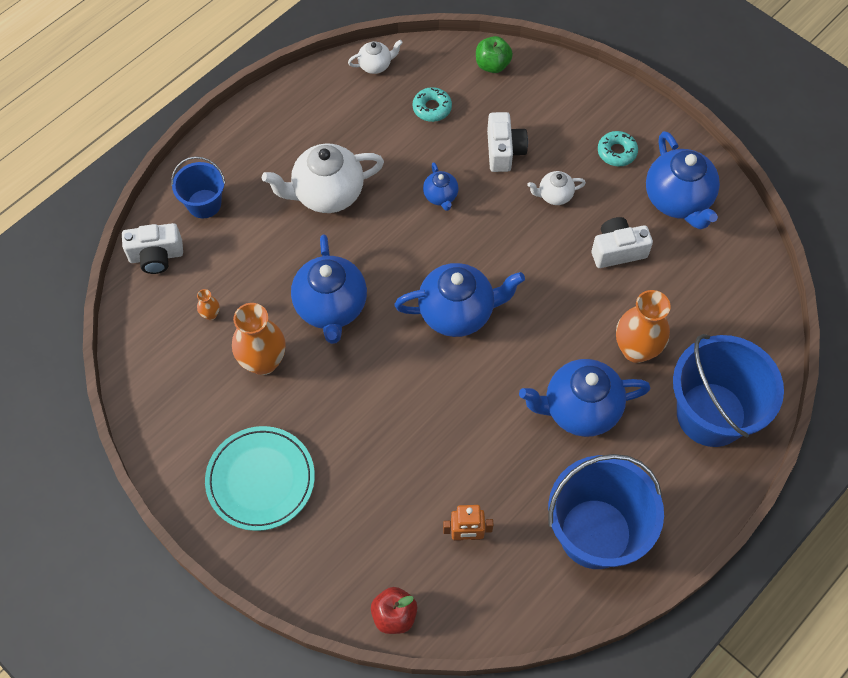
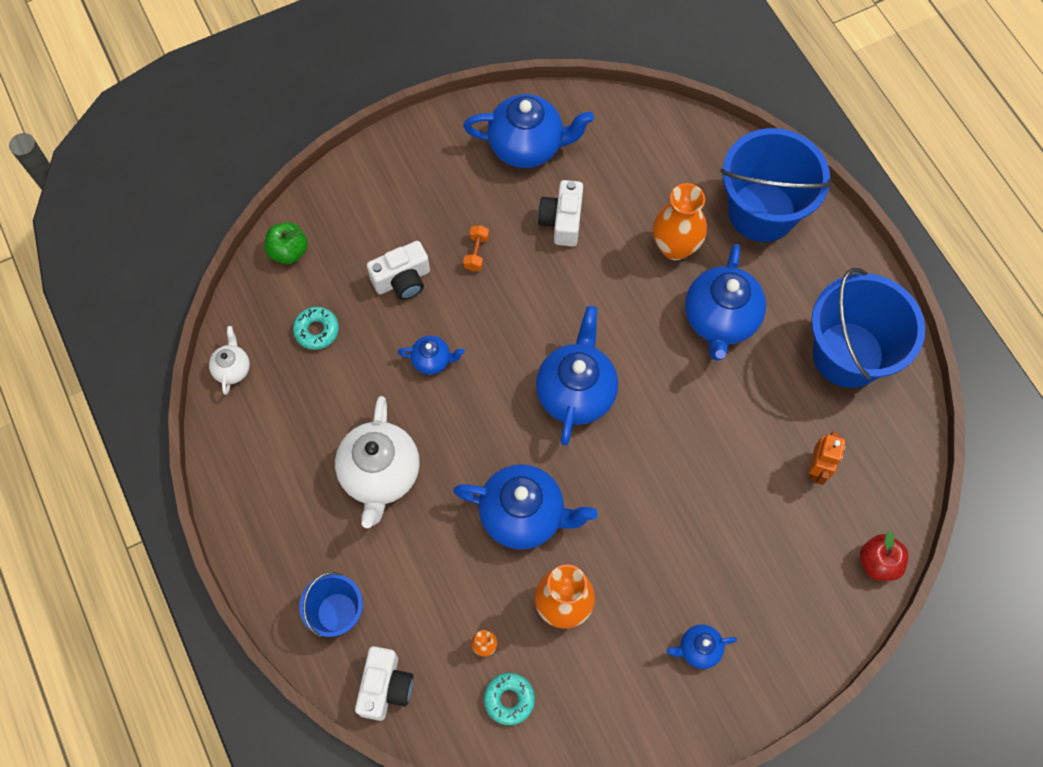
camera: 70 degrees left, 5 degrees up
(260, 480) = (698, 649): turquoise plate -> blue teapot
(504, 151) = (402, 280): white camera -> white camera turned 135 degrees clockwise
(554, 195) = (476, 253): white teapot -> orange dumbbell
(616, 152) = (449, 177): turquoise donut -> turquoise donut (509, 699)

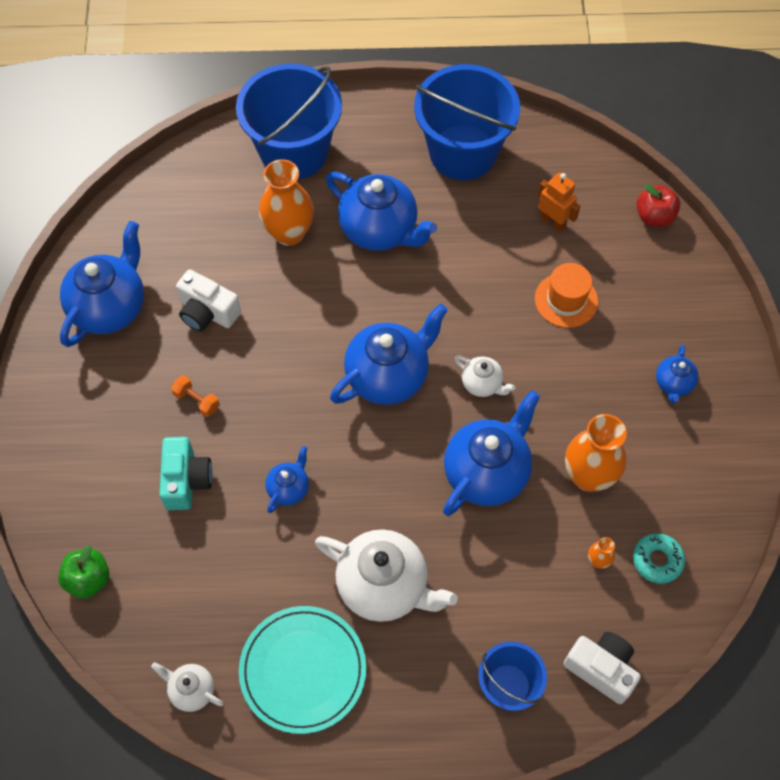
camera: 65 degrees left, 5 degrees down
(283, 443) = (303, 670): none -> turquoise plate
(317, 330) = (195, 586): turquoise donut -> none
(402, 280) = (186, 480): white camera -> turquoise camera
(576, 392) = (388, 376): blue teapot -> blue teapot turned 105 degrees clockwise
(609, 475) = (482, 384): none -> white teapot
(736, 514) = (566, 300): none -> orange hat

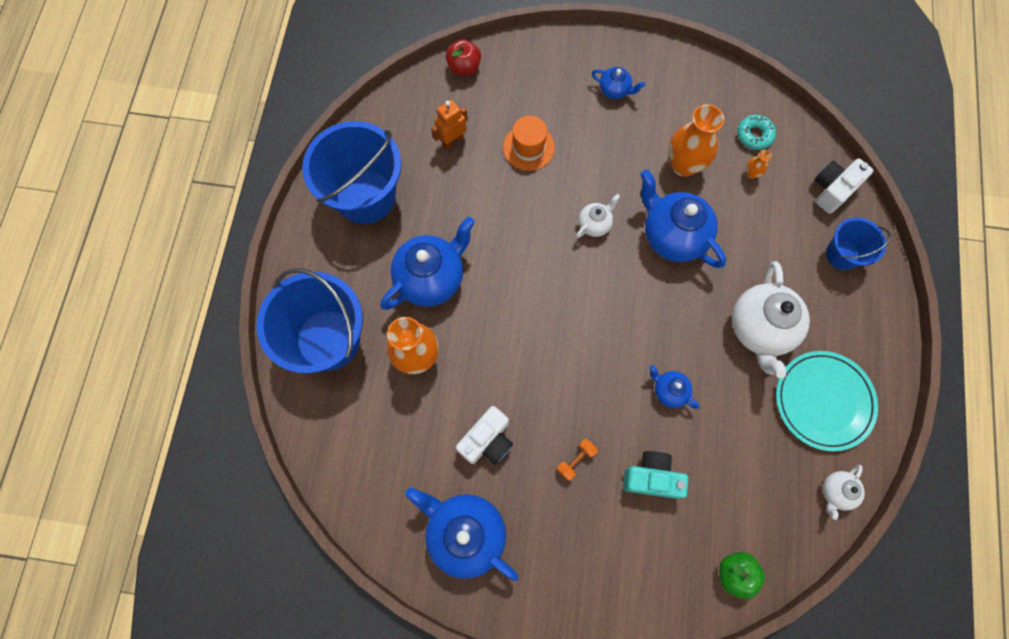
camera: 80 degrees left, 10 degrees up
(384, 586) = (759, 329): white teapot -> white teapot turned 150 degrees clockwise
(388, 376) = (576, 295): blue teapot -> none

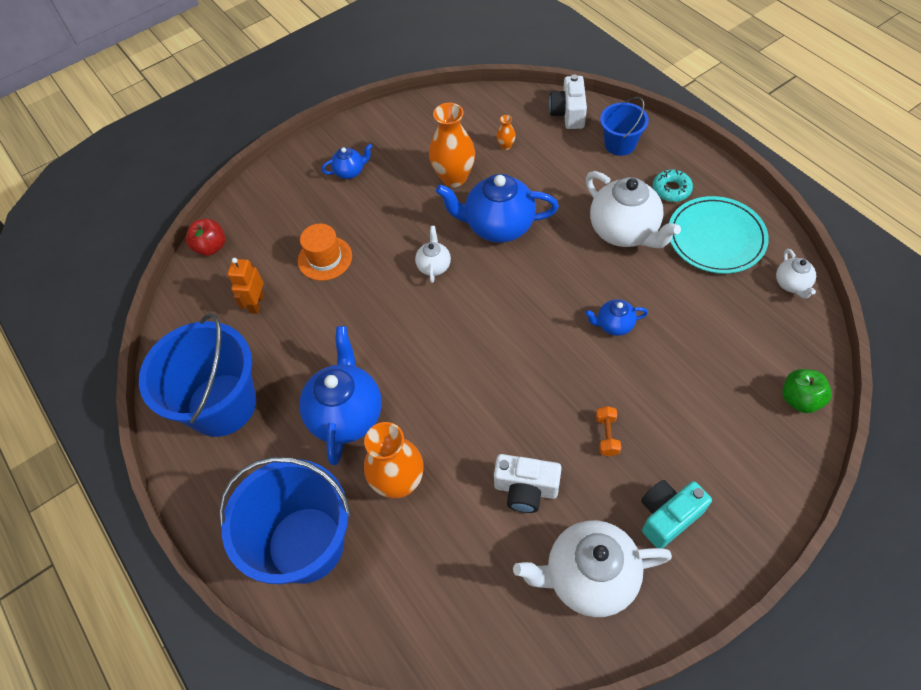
camera: 40 degrees left, 15 degrees down
(465, 533) = (589, 577): blue teapot -> white teapot
(487, 440) = (526, 489): white camera -> white camera turned 105 degrees clockwise
(651, 477) = (671, 393): turquoise camera -> turquoise camera (668, 516)
(754, 135) = (480, 122): turquoise donut -> turquoise donut (671, 189)

